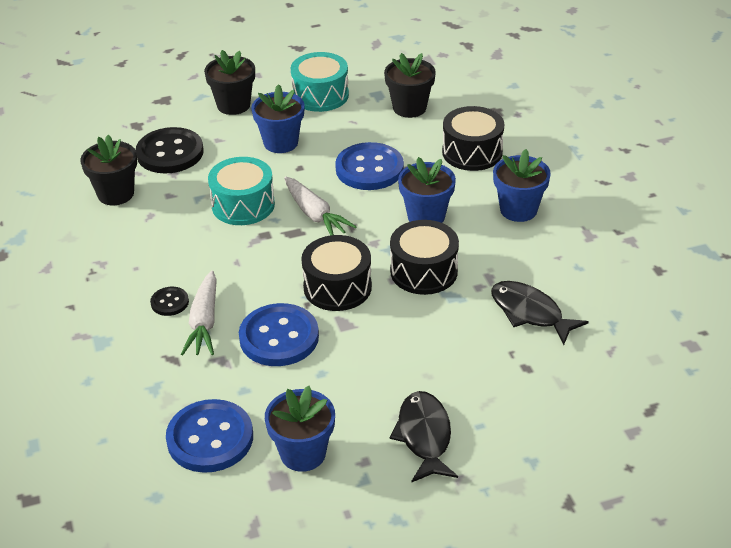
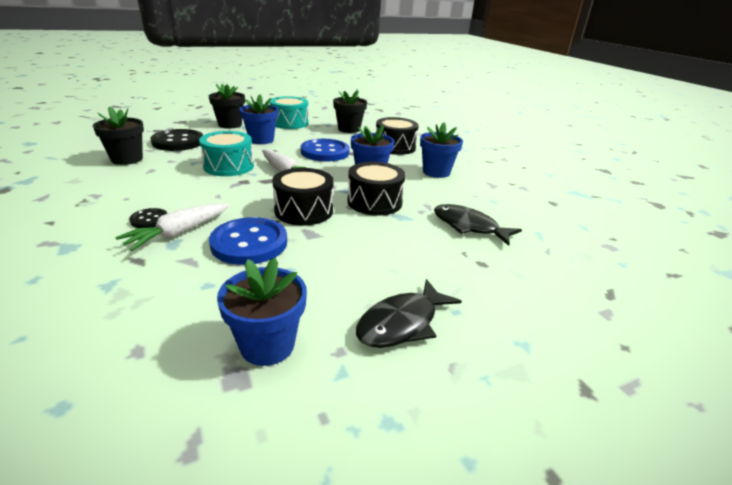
camera: 10 degrees left, 10 degrees down
(204, 322) = (178, 233): white carrot -> white carrot turned 45 degrees clockwise
(210, 438) = (157, 332): blue button -> none
(424, 436) = (402, 323): black fish -> black fish turned 120 degrees counterclockwise

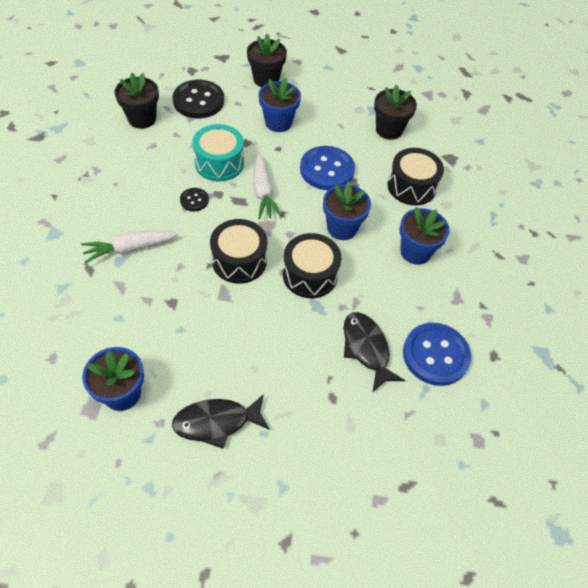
camera: 30 degrees right, 25 degrees up
(149, 219) = (118, 221): black button -> black button (194, 200)
(249, 243) = (171, 284): blue button -> blue button (435, 355)
(289, 123) = (331, 95): turquoise drum -> none

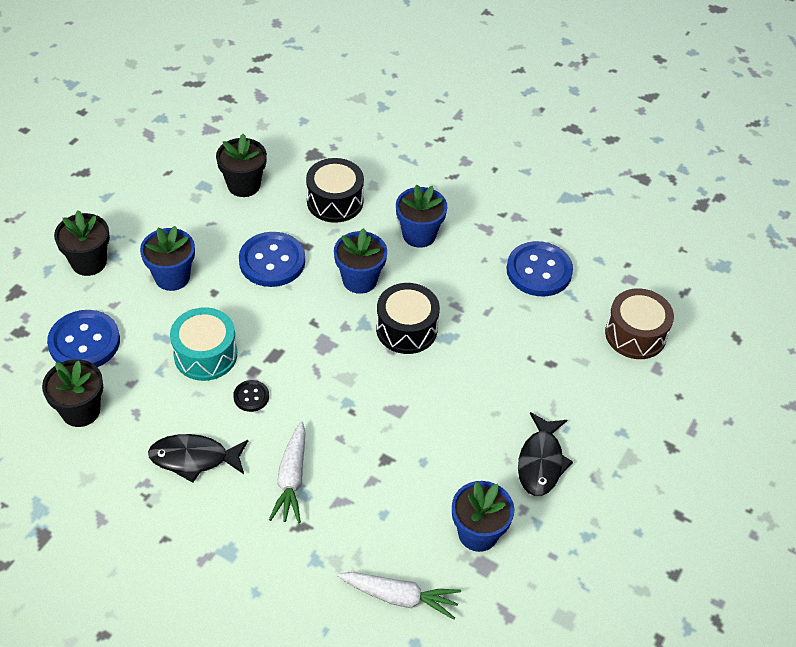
camera: 65 degrees left, 5 degrees down
(198, 101) = (84, 342): black button -> blue button
(239, 260) = (359, 382): black drum -> none
(263, 192) = (274, 329): white carrot -> white carrot (400, 597)
(366, 349) = (511, 318): black fish -> black fish (194, 459)
(410, 466) = (635, 334): none -> brown drum

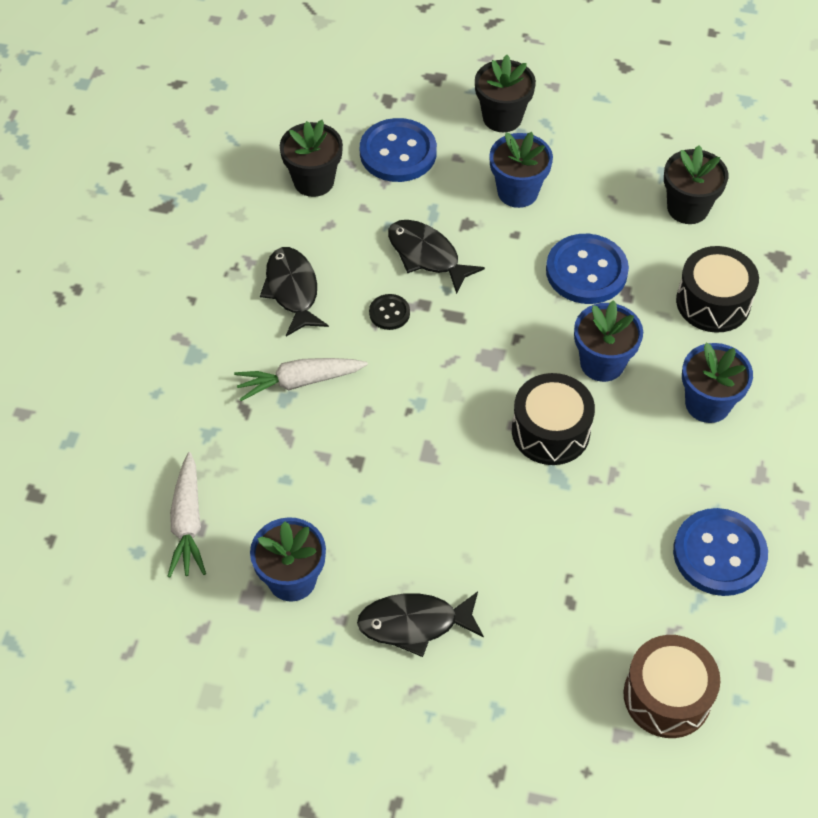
camera: 75 degrees right, 5 degrees up
(205, 355) = (427, 256): turquoise drum -> black fish

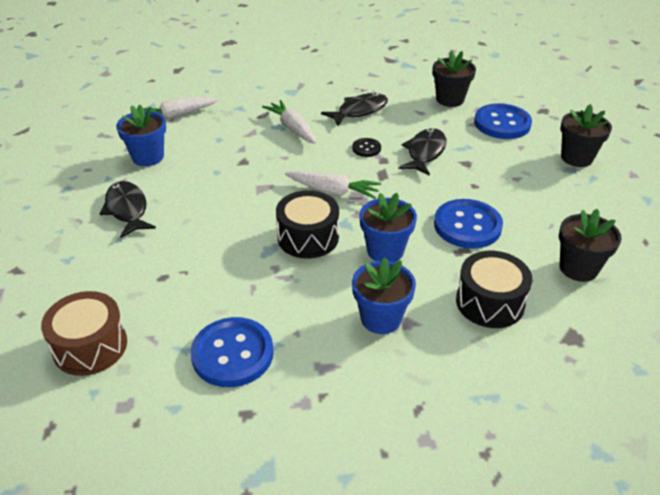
camera: 70 degrees right, 15 degrees down
(468, 378) = (333, 191): none -> white carrot
(517, 192) = (514, 178): blue flower pot -> none

